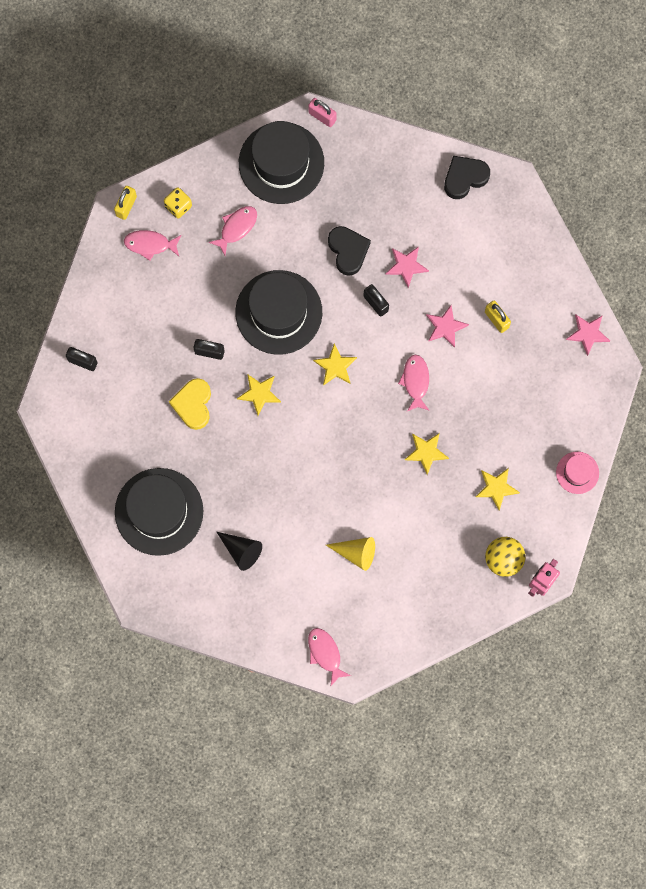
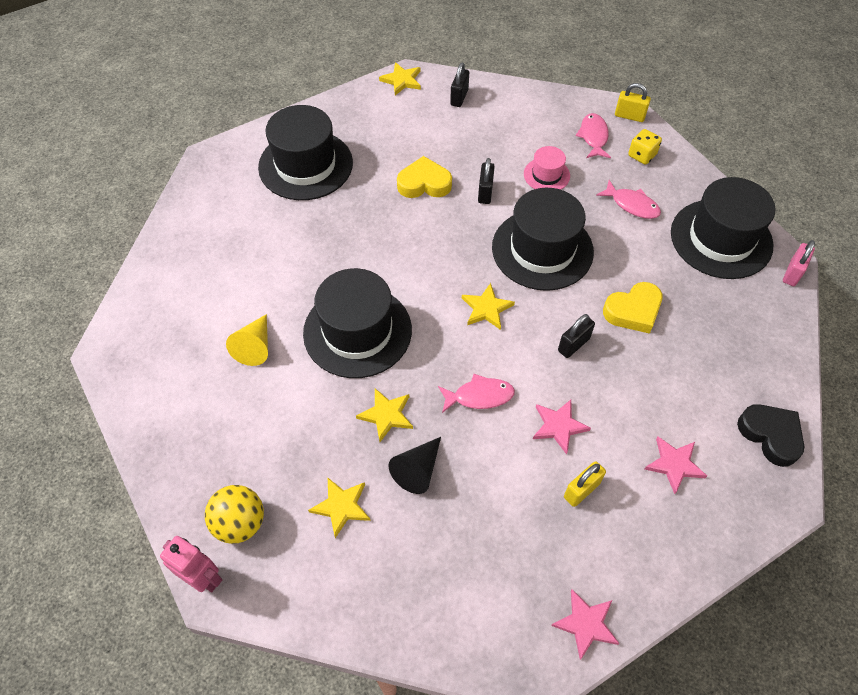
camera: 85 degrees right, 20 degrees down
(241, 551) = (261, 236): black cone -> black cone (417, 470)
(259, 393) = (443, 239): yellow star -> yellow star (402, 80)
(325, 653) = (133, 323): pink fish -> none
(348, 251) = (633, 311): black heart -> yellow heart
(348, 471) = (357, 331): none -> black hat
(406, 266) = (630, 375): pink star -> pink star (674, 464)
(577, 472) = (368, 622): pink hat -> pink hat (546, 175)

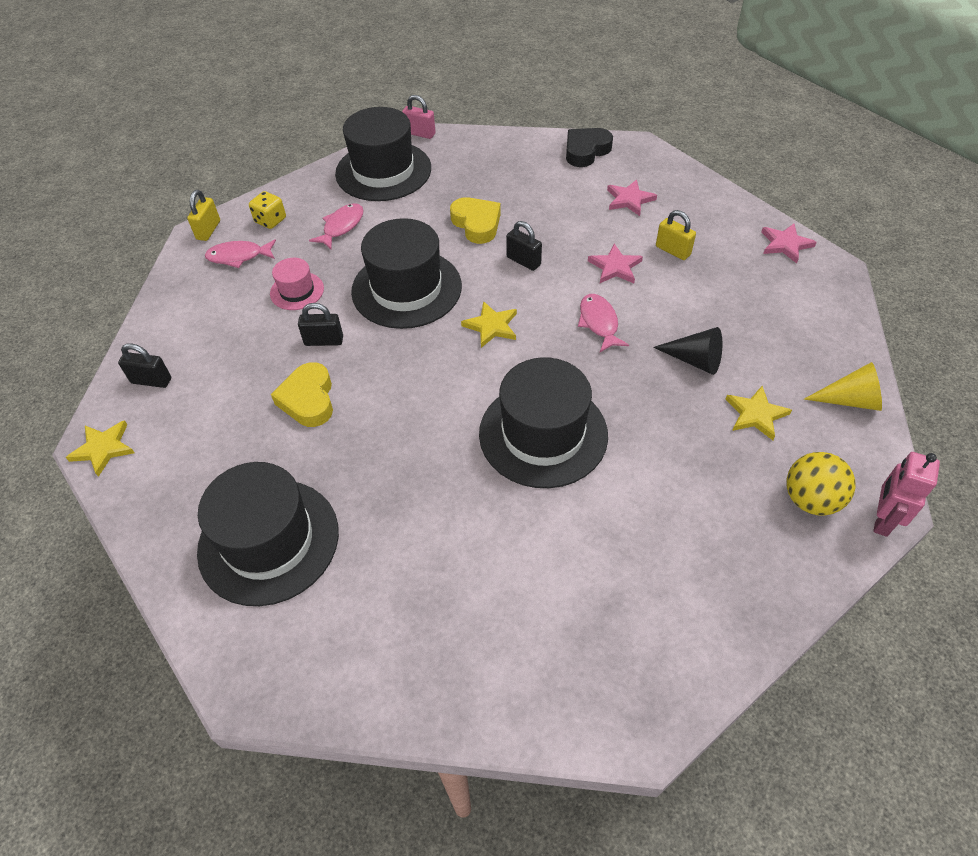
camera: 95 degrees left, 5 degrees down
(255, 346) = (588, 536): yellow cone -> yellow cone (850, 400)
(386, 415) = (642, 392): yellow star -> none

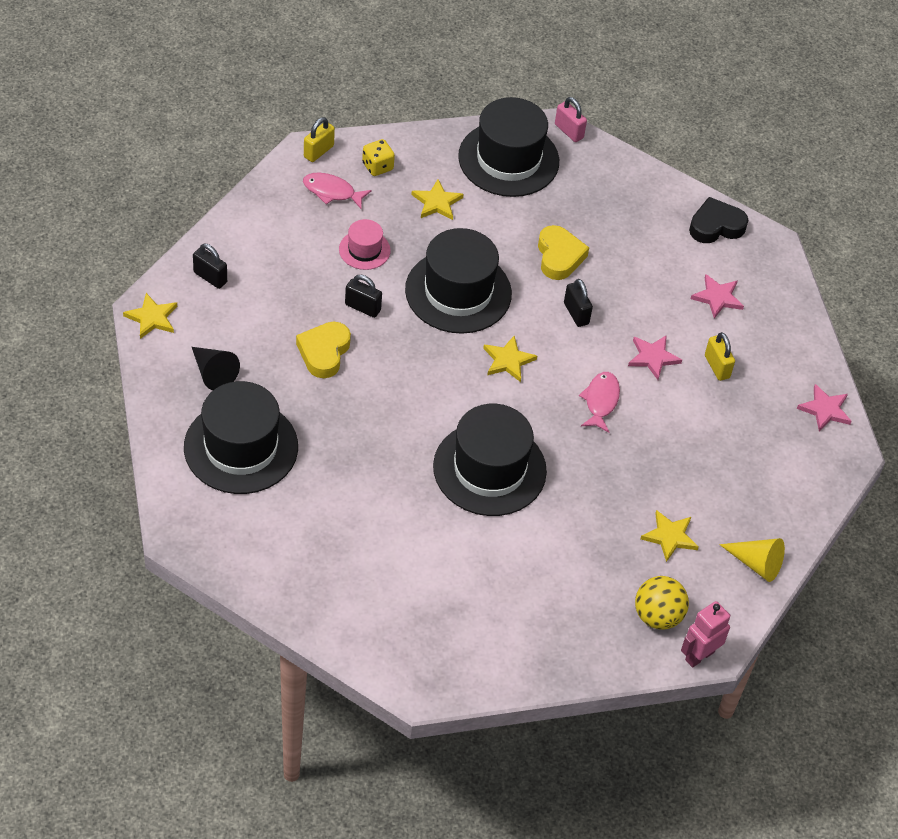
camera: 20 degrees right, 0 degrees up
(341, 226) = (437, 202): pink fish -> yellow star
(694, 360) = (656, 471): black cone -> black cone (213, 373)

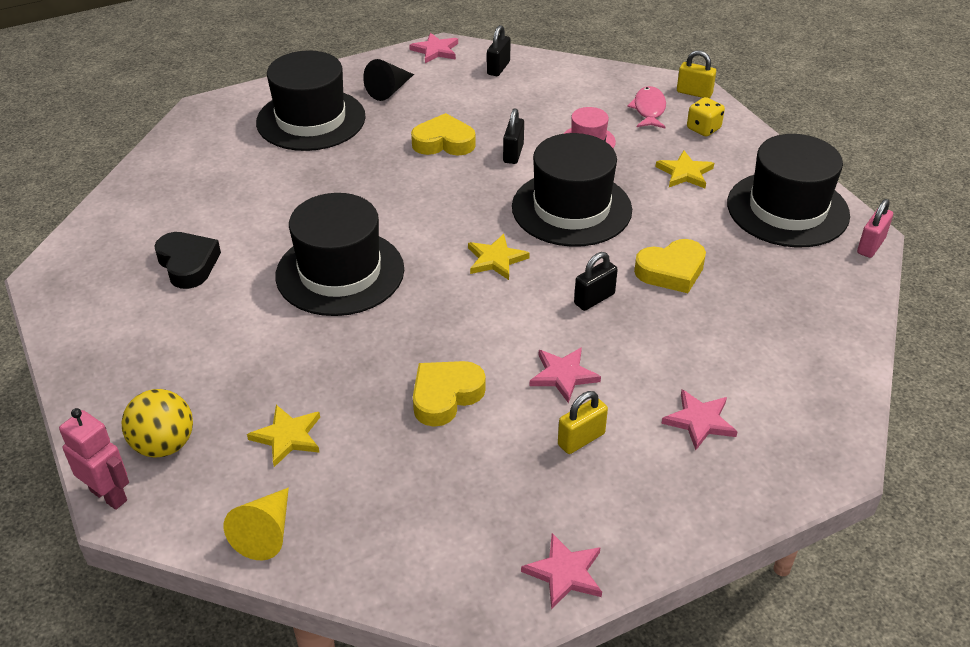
camera: 80 degrees right, 10 degrees down
(152, 318) = (435, 50): yellow star -> pink star
(600, 401) = (473, 341): pink fish -> none
(654, 432) = (445, 396): none -> yellow heart
(716, 226) = (823, 400): black heart -> black heart (188, 264)

